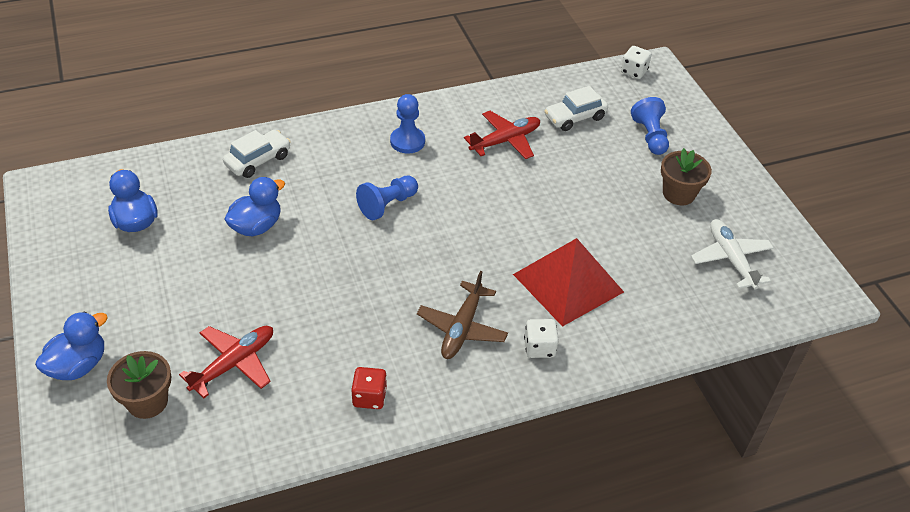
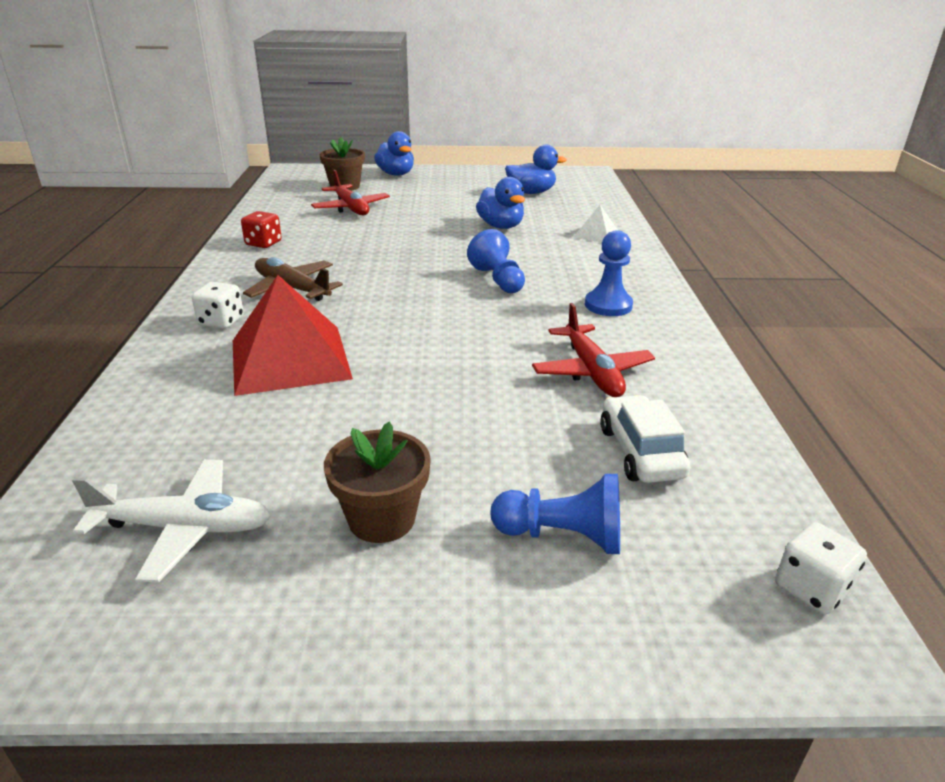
camera: 110 degrees right, 15 degrees down
(258, 160) = (596, 234): white car -> white pyramid

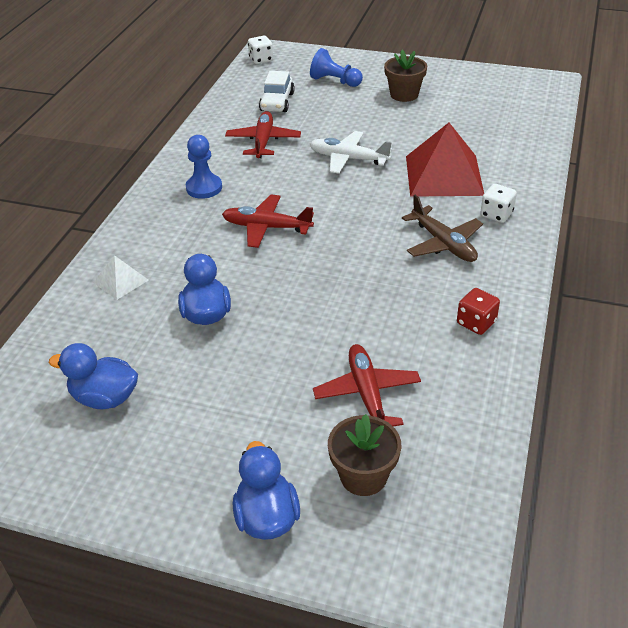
camera: 160 degrees left, 10 degrees up
(184, 528) = (485, 102): white plane -> white plane (348, 159)
(498, 280) = (266, 227): blue pawn -> red plane

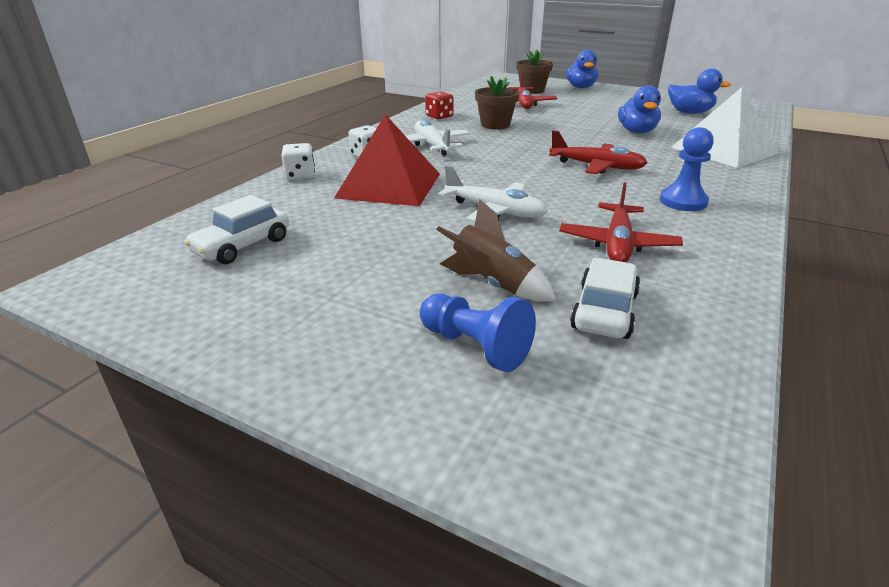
camera: 170 degrees left, 10 degrees down
(120, 281) = (724, 150): white pyramid -> white pyramid, size x2.07
(261, 59) = (675, 468): white dice -> white dice (300, 175)
(335, 108) = (492, 284): none -> brown rocket
(404, 94) = (353, 293): brown flower pot -> brown flower pot (495, 125)
(443, 243) = (432, 145): brown plane -> white plane
(492, 111) = (242, 246): none -> white car

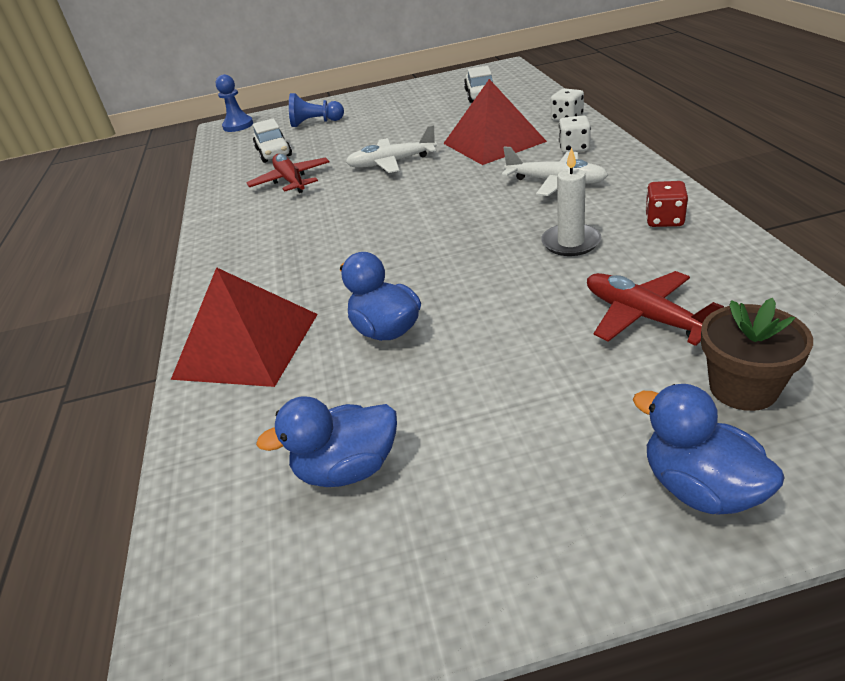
camera: 145 degrees right, 5 degrees up
(492, 284) = (336, 137): brown rocket -> none
(495, 125) = (571, 242): brown flower pot -> white candle
(597, 166) = (369, 236): red plane -> none
(683, 201) = (264, 234): blue pawn -> blue pawn (238, 126)
(724, 150) = (246, 345): white pyramid -> red pyramid

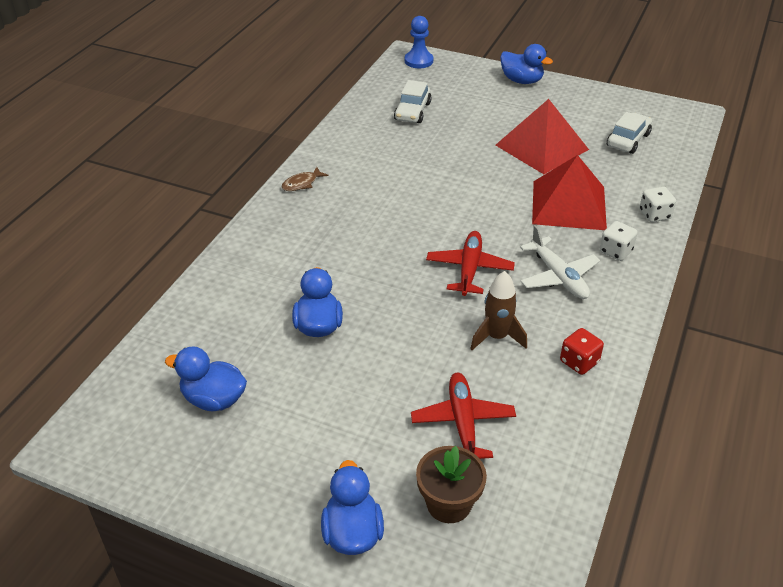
camera: 30 degrees right, 5 degrees up
(221, 240) = (302, 183): none -> brown fish
(246, 345) = (240, 284): red pyramid -> red pyramid (541, 147)
(291, 181) = (394, 152): red plane -> red plane (469, 269)
(315, 123) = (473, 94): blue pawn -> none
(346, 101) = (521, 81): none -> blue duck
(391, 163) = (475, 178): white plane -> none
(571, 242) = (496, 337): white candle -> brown rocket

